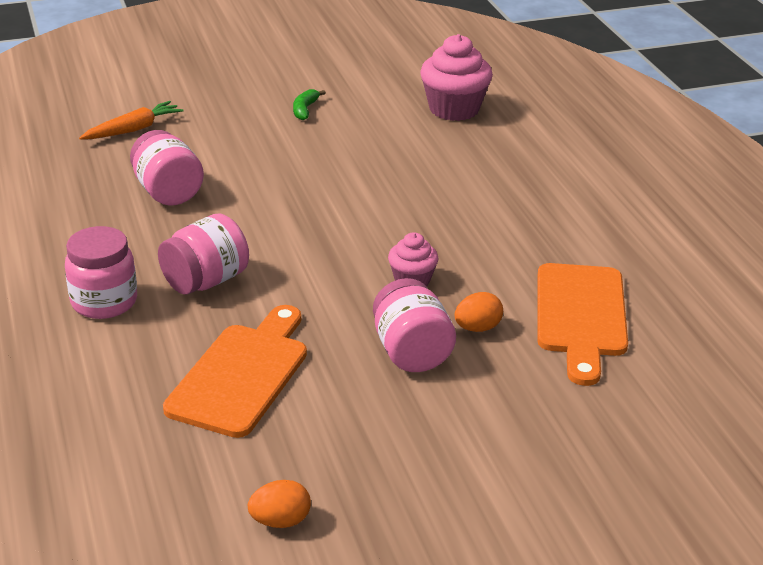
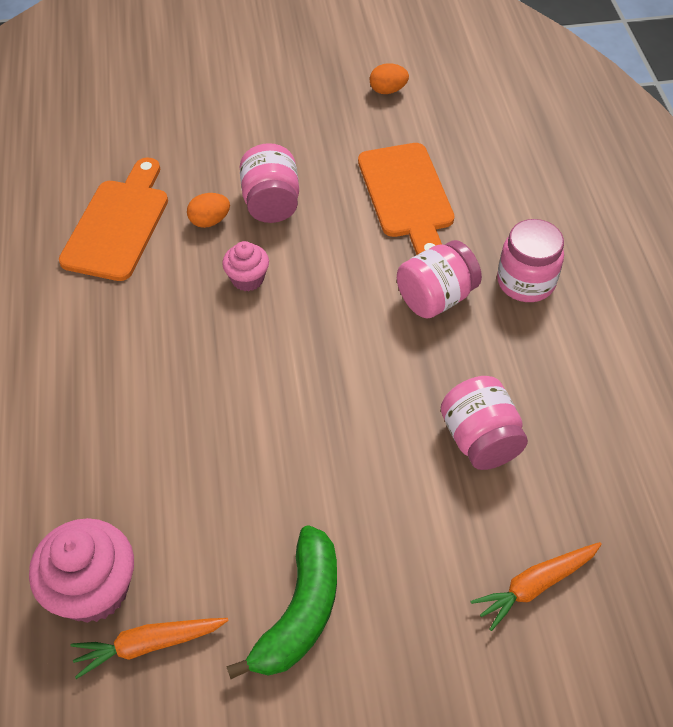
camera: 170 degrees left, 20 degrees up
(242, 375) = (406, 196): orange cutting board -> orange cutting board turned 45 degrees counterclockwise
(305, 110) = (300, 612): green banana -> green banana, size x2.06
(404, 93) = (148, 645): none -> orange carrot

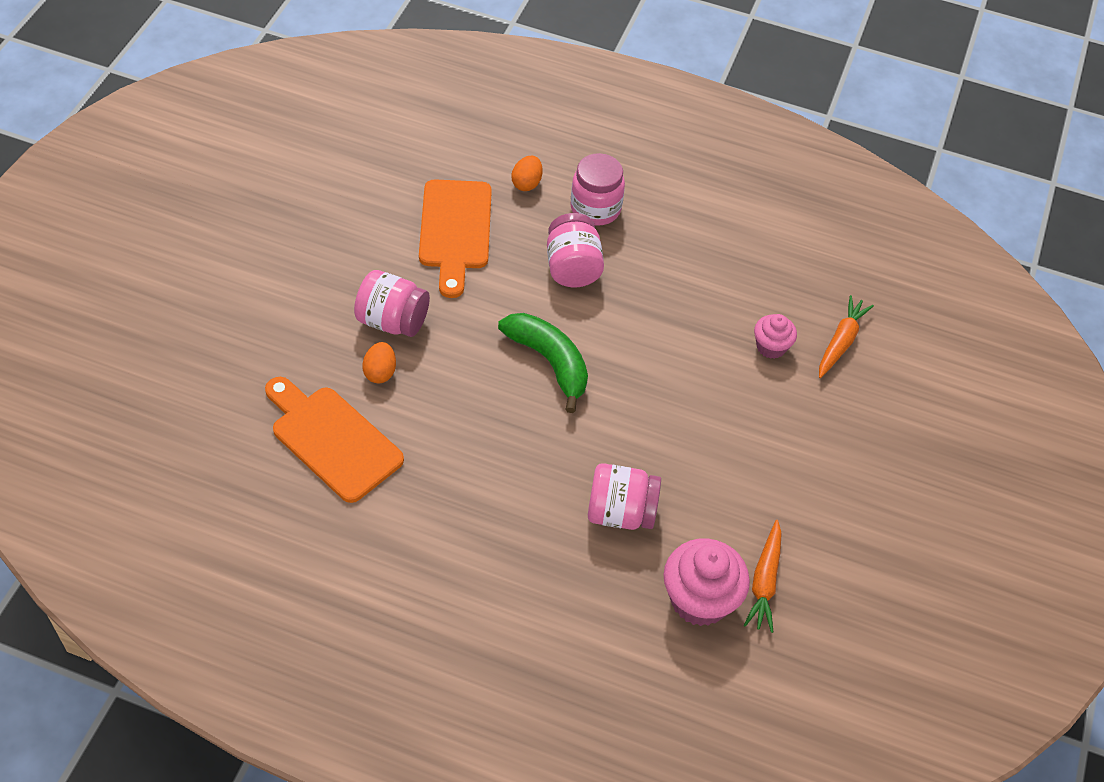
camera: 65 degrees left, 0 degrees up
(247, 279) = (466, 375): pink cupcake -> pink cupcake (771, 347)
(300, 612) = (789, 480): green banana -> green banana (549, 362)
(388, 90) = (321, 179): orange egg -> orange egg (526, 183)
(406, 196) = (455, 230): orange cutting board -> orange cutting board turned 75 degrees clockwise
(479, 439) = (714, 310): pink jar -> pink jar (620, 512)
(535, 585) = (841, 342): orange carrot -> orange carrot turned 150 degrees counterclockwise

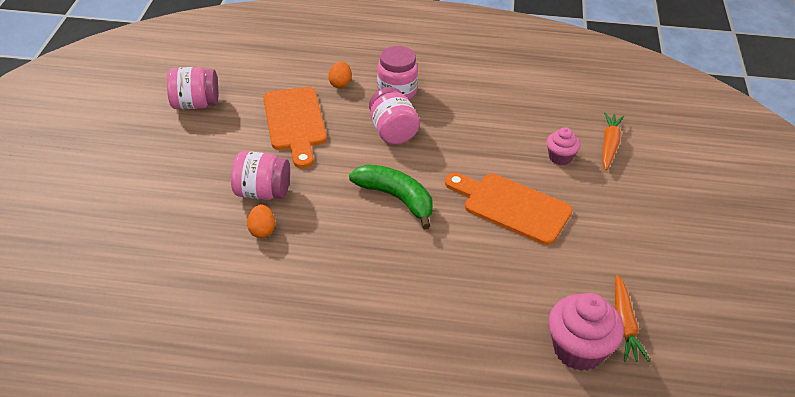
camera: 10 degrees left, 10 degrees down
(332, 439) = (235, 288): orange cutting board -> orange cutting board (511, 206)
(620, 512) = (490, 296): pink jar -> pink jar (195, 104)

